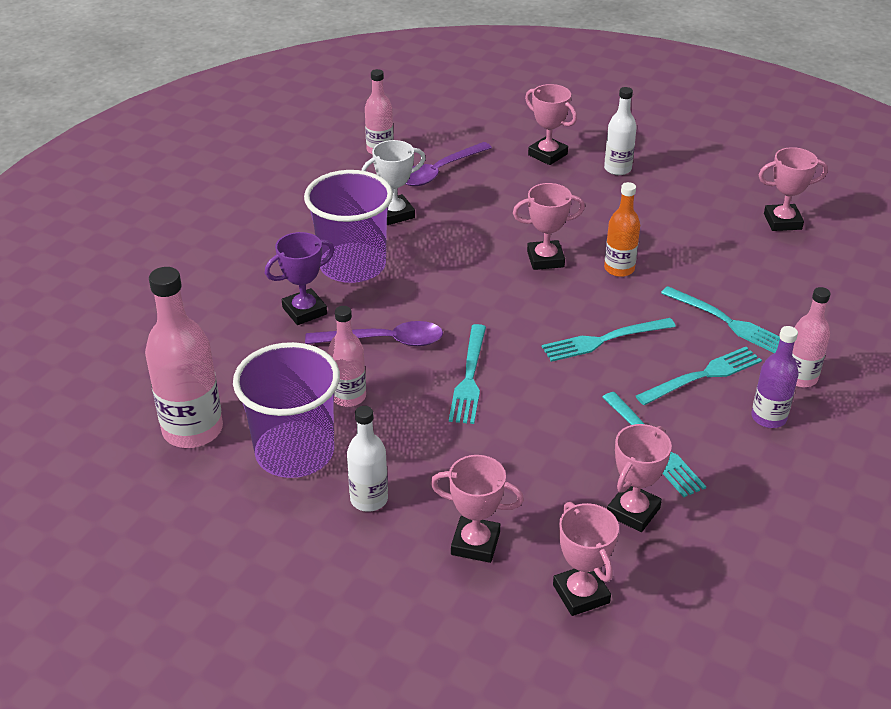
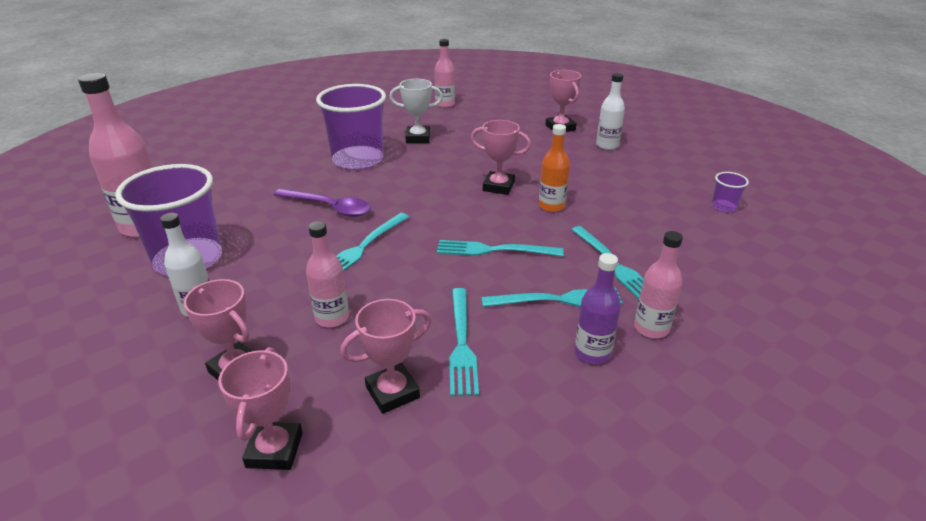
camera: 25 degrees right, 5 degrees down
(304, 311) = (297, 177): purple trophy -> none
(348, 397) = (265, 235): pink bottle -> pink bottle (332, 317)
(440, 171) = (473, 122): purple spoon -> none
(782, 221) = (724, 206): pink trophy -> purple cup

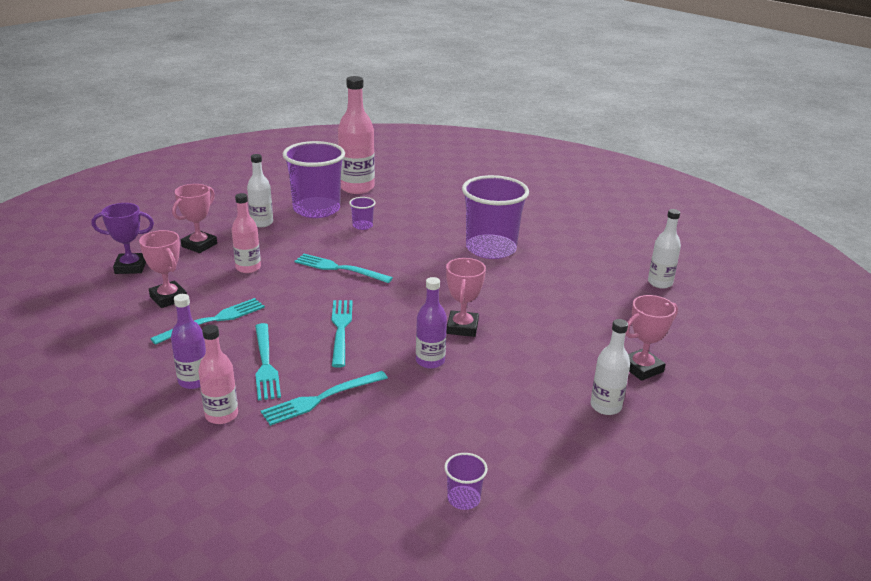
camera: 80 degrees right, 5 degrees down
(262, 227) = (362, 226): none -> purple cup
(274, 450) = (131, 267): pink trophy -> purple trophy
(329, 207) = (398, 247): purple spoon -> none
(418, 138) = (555, 274): white trophy -> none
(445, 104) = (660, 283): pink bottle -> white bottle
(461, 343) = (213, 320): turquoise fork -> turquoise fork turned 150 degrees clockwise
(551, 206) = (430, 361): orange bottle -> purple bottle

